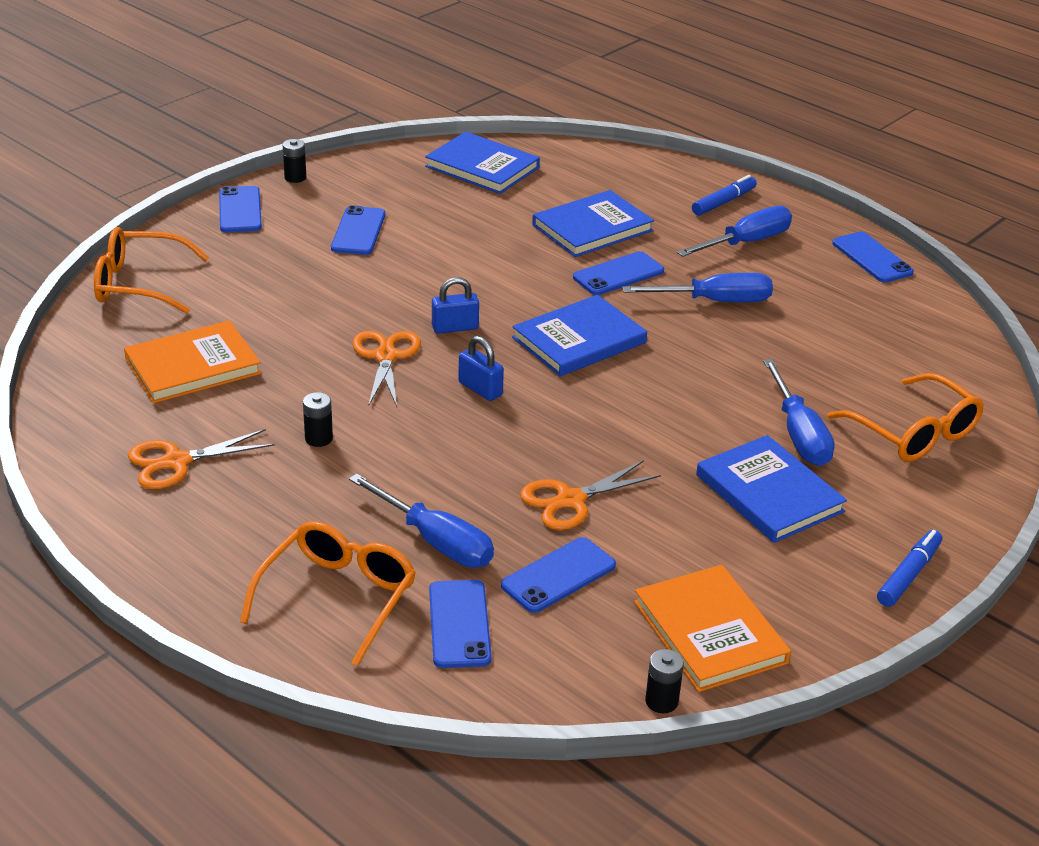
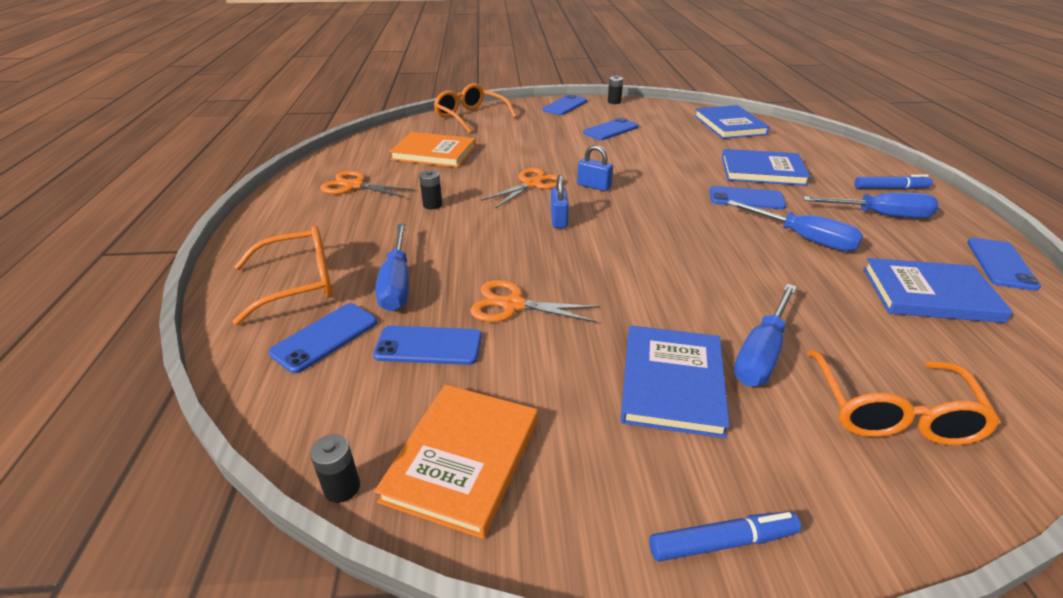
camera: 45 degrees right, 0 degrees up
(579, 340) = (664, 221): blue book -> blue book (929, 294)

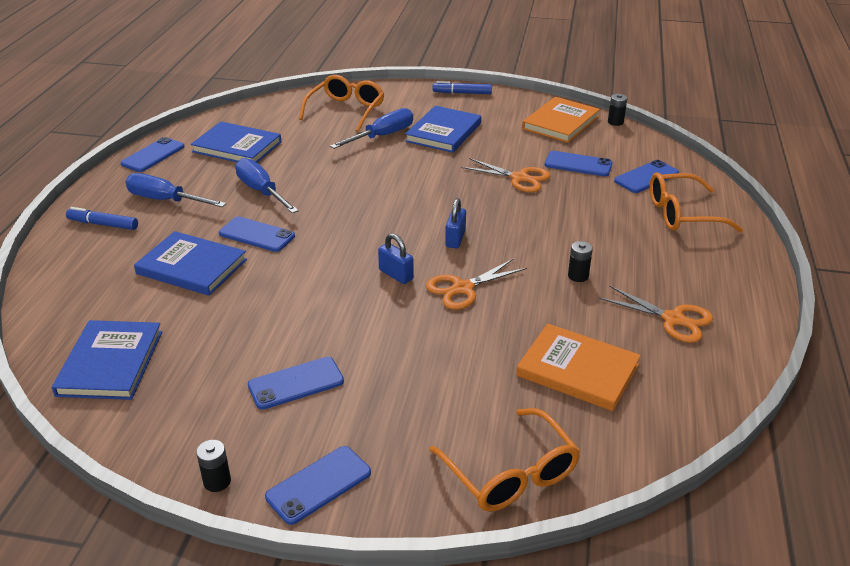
camera: 165 degrees left, 0 degrees up
(397, 283) = (604, 203): blue screwdriver -> none

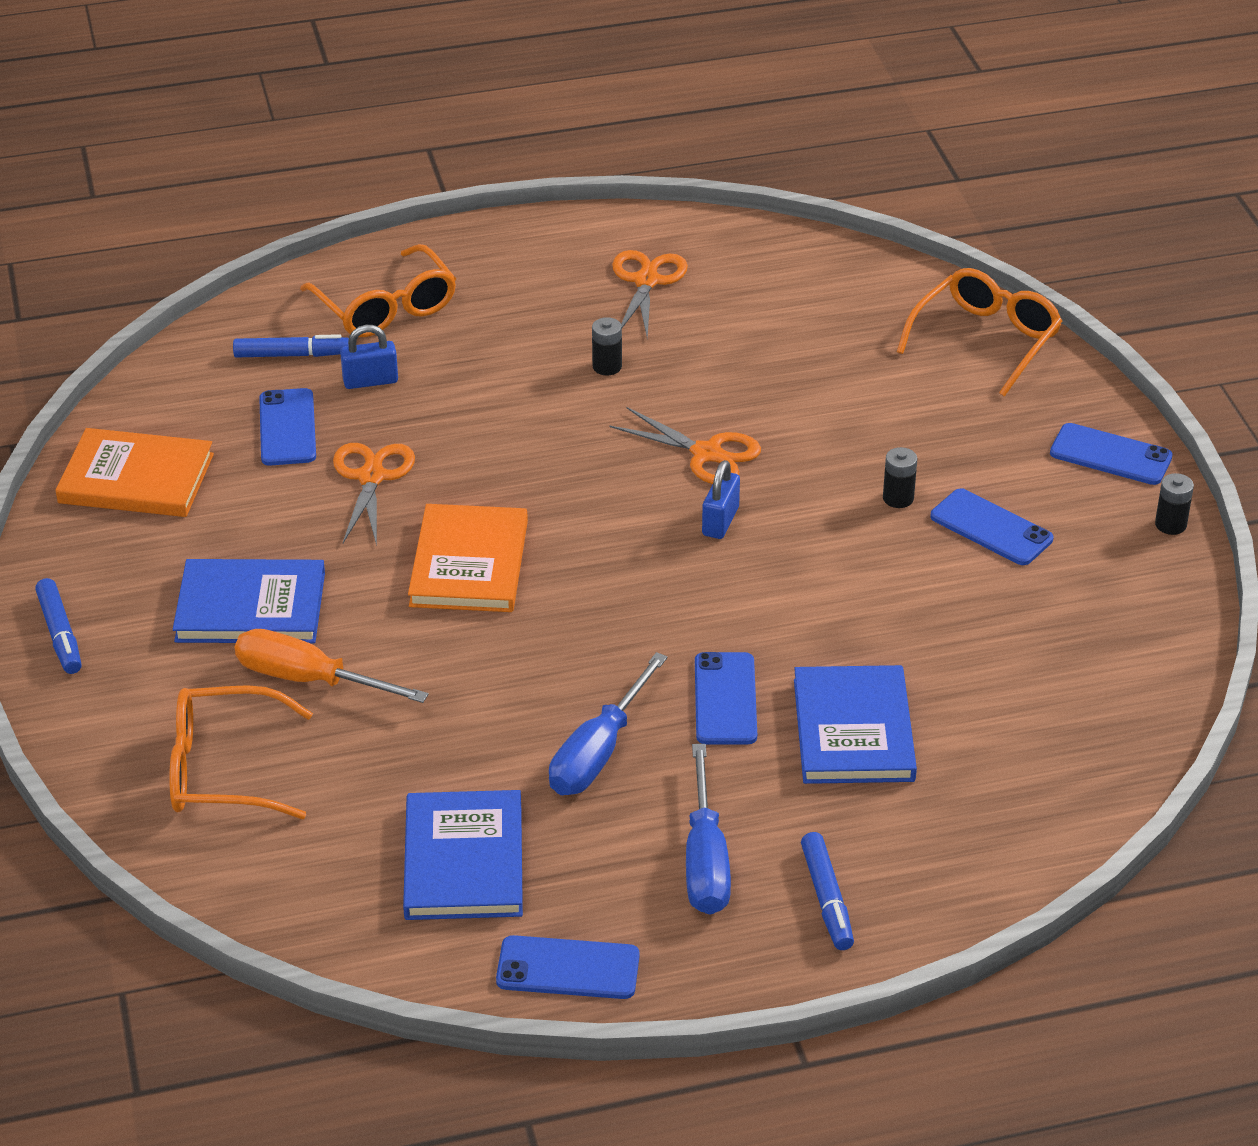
camera: 115 degrees left, 5 degrees up
(110, 363) = (1094, 701): blue book -> none
(382, 136) = (309, 679): blue screwdriver -> orange screwdriver
(455, 239) = (593, 493): blue padlock -> blue padlock (370, 381)
(577, 370) = (795, 331): orange book -> orange book (469, 563)
(615, 122) = (102, 418): black battery -> black battery (898, 498)
(646, 177) = (291, 355): blue phone -> blue marker

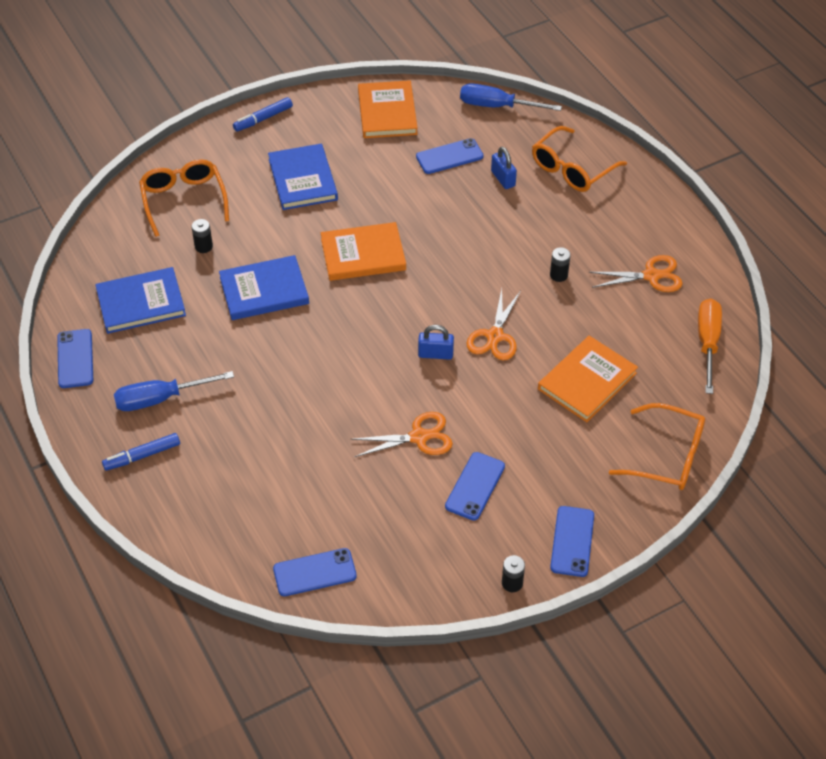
camera: 75 degrees right, 10 degrees up
(291, 355) = (512, 142): blue marker -> none
(309, 679) = (255, 214): orange screwdriver -> orange screwdriver (707, 343)
(371, 477) = (420, 199): orange scissors -> orange scissors (419, 437)
(598, 752) = (230, 339): blue screwdriver -> blue screwdriver (497, 106)
(725, 699) = (285, 384): blue phone -> blue phone (314, 572)
(827, 382) = (587, 381): none -> orange book
(853, 730) = (275, 446): blue book -> blue book (264, 290)
(898, 498) = (487, 435): black battery -> black battery (203, 246)

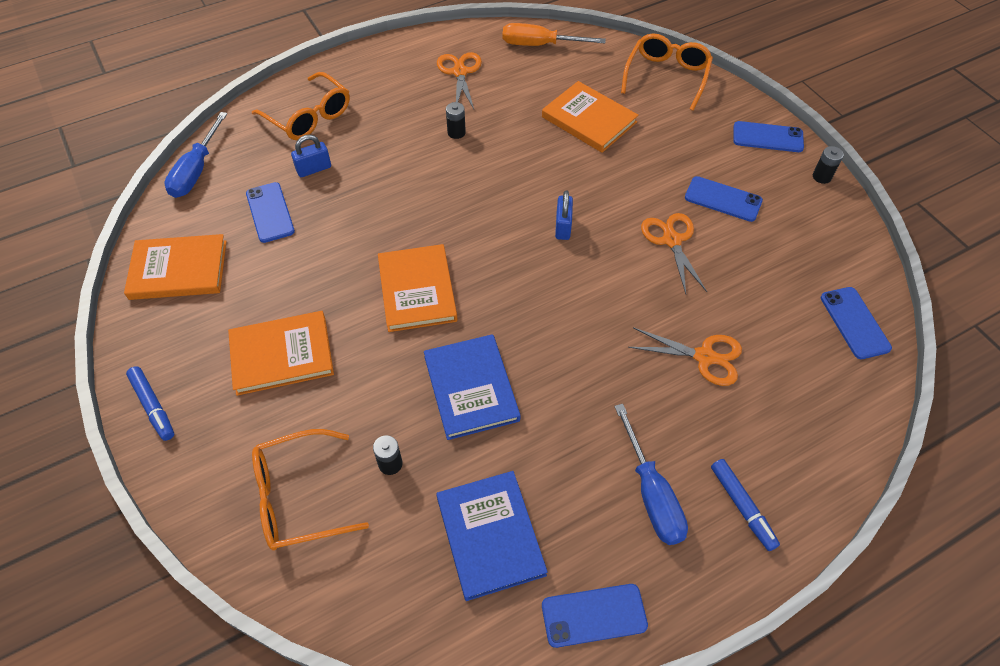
camera: 90 degrees left, 5 degrees up
(303, 179) = (282, 355): blue book -> orange book
(495, 336) = (537, 181): orange scissors -> orange scissors (704, 357)

